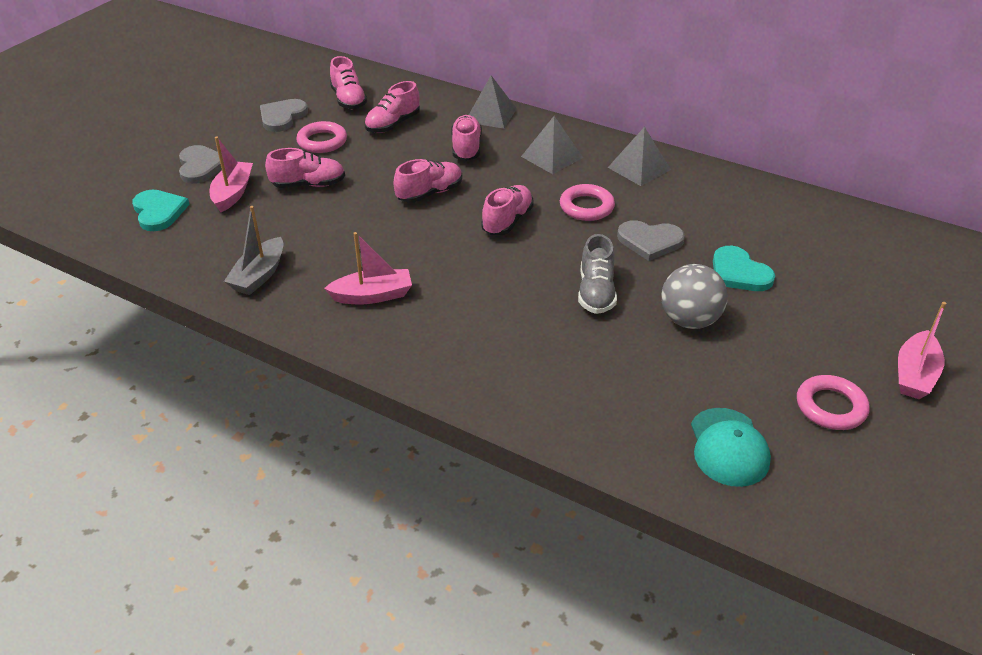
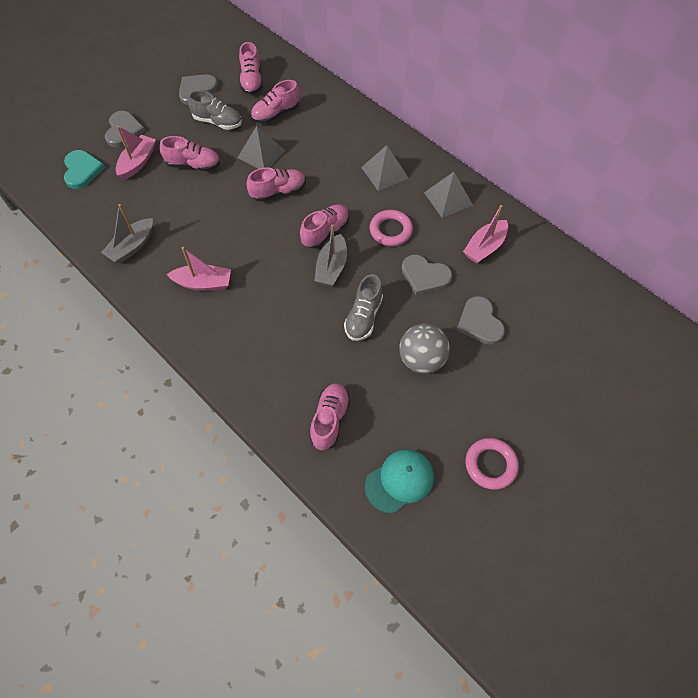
camera: 15 degrees right, 20 degrees up
(322, 141) = (218, 122): pink ring -> grey shoe
(466, 148) = (322, 150): pink shoe -> pink shoe (330, 420)
(491, 115) = (354, 118): grey pyramid -> grey pyramid (261, 154)
(531, 252) = (331, 267): none -> grey boat
(728, 447) = (399, 481): turquoise cap -> turquoise cap turned 135 degrees counterclockwise
(739, 273) = (479, 322): turquoise heart -> grey heart
(914, 375) = (569, 451): pink boat -> pink boat (484, 247)

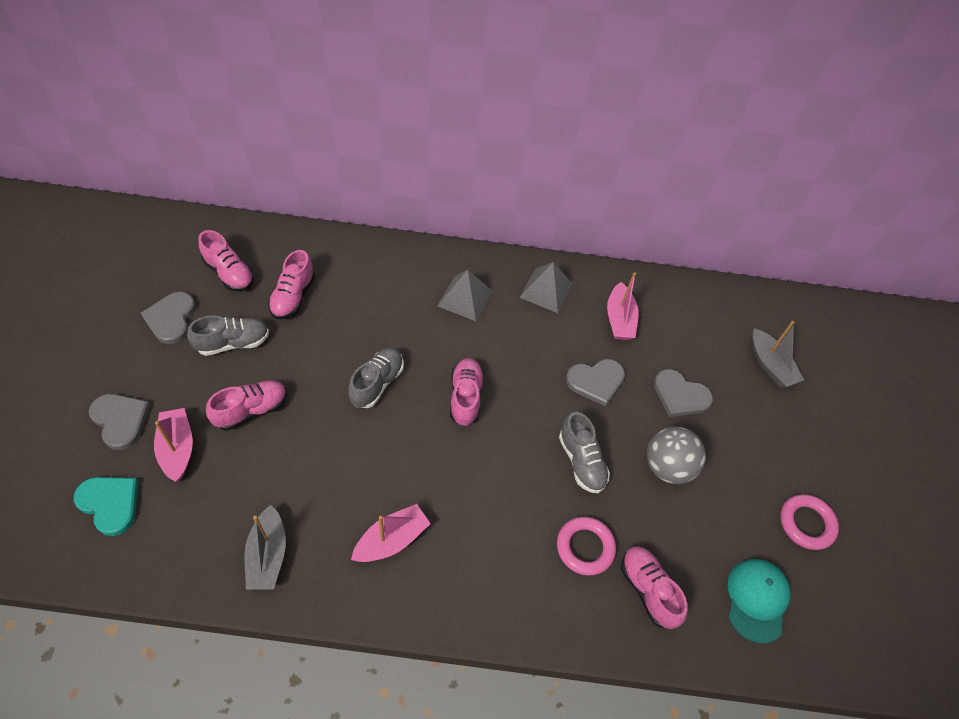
camera: 45 degrees left, 5 degrees down
(261, 154) = (319, 352): grey pyramid -> none
(278, 192) = (377, 383): pink shoe -> grey shoe
(331, 267) = (505, 430): grey boat -> grey boat (770, 365)
(390, 230) = (525, 355): pink ring -> pink ring (585, 547)

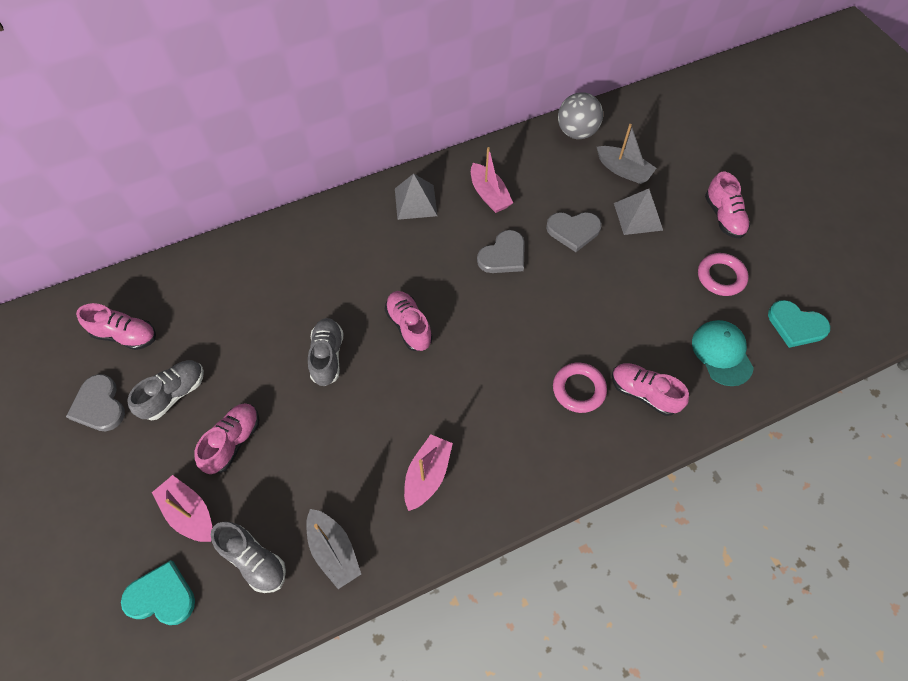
camera: 25 degrees left, 5 degrees up
(120, 420) = (117, 521): grey heart -> none
(293, 297) = (200, 324): pink shoe -> pink shoe (723, 217)
(465, 298) = (352, 244): grey pyramid -> grey pyramid (638, 216)
(581, 461) = (533, 325): grey shoe -> grey shoe (254, 560)
(668, 467) = (599, 291): grey ball -> grey ball (576, 132)
(859, 619) = (796, 325): none -> turquoise heart

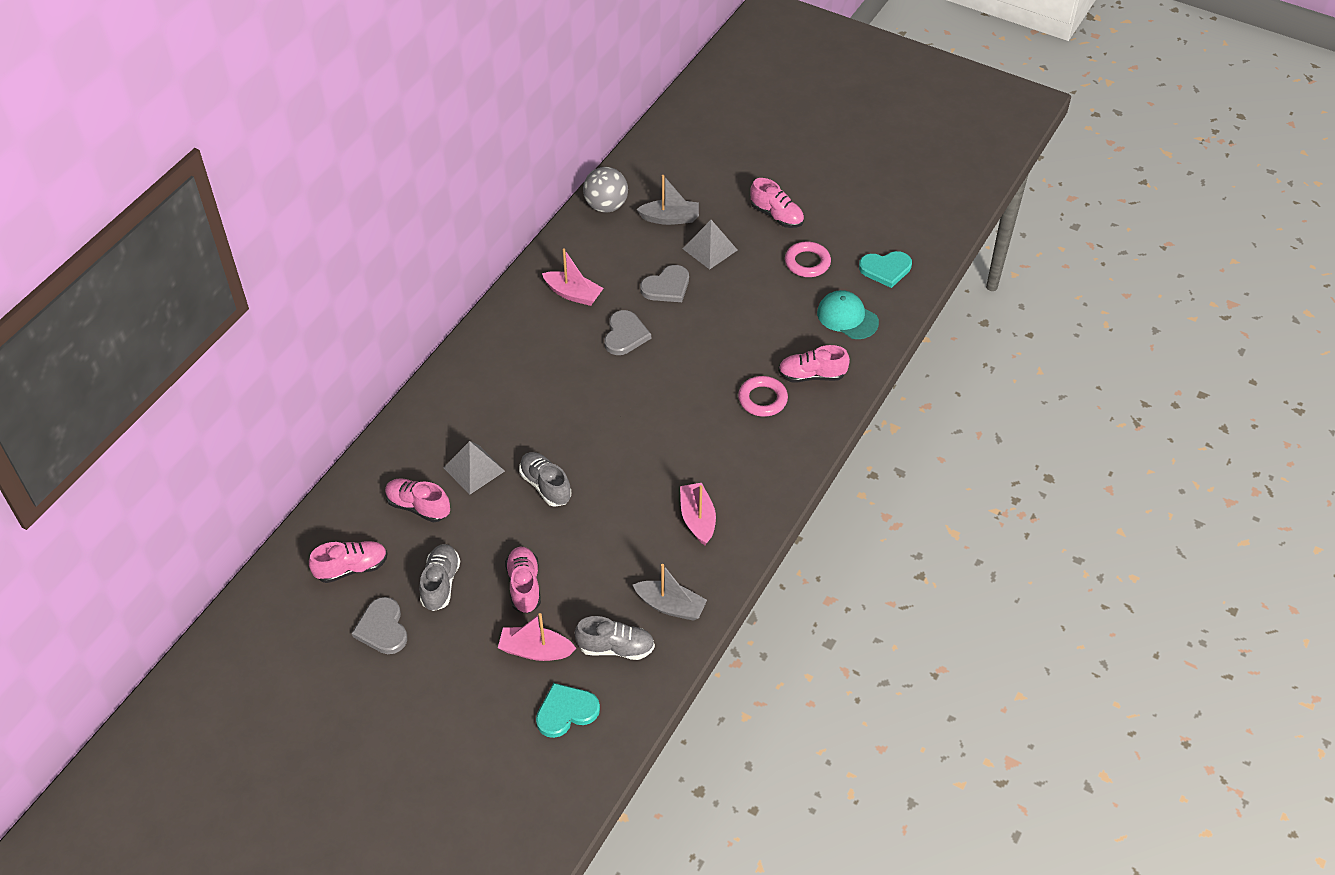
camera: 35 degrees left, 10 degrees down
(99, 405) = (382, 628): grey heart -> grey heart turned 45 degrees clockwise
(409, 326) = (593, 428): pink shoe -> pink shoe (418, 507)
(415, 202) = (514, 332): grey pyramid -> grey pyramid (474, 469)

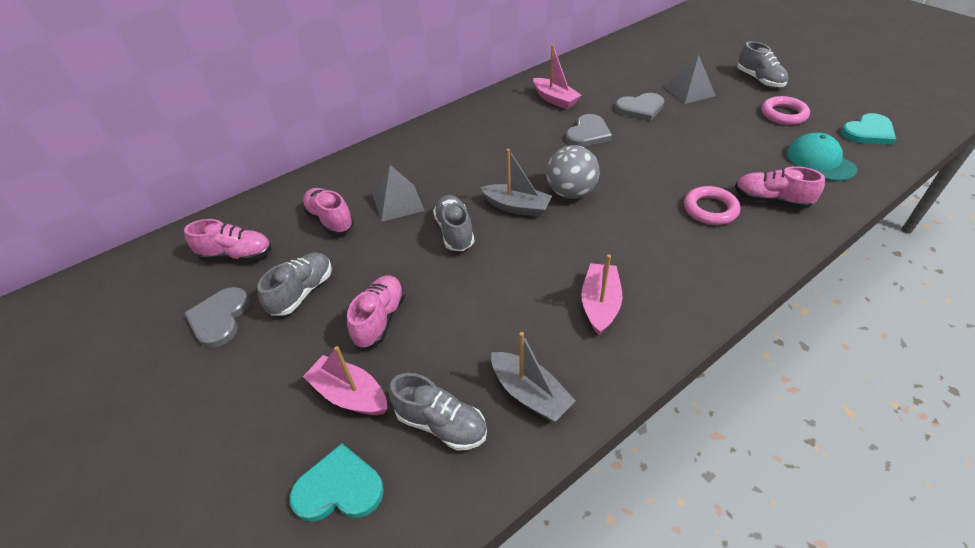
camera: 25 degrees right, 5 degrees down
(606, 206) = (608, 53): grey ball -> grey ball (571, 193)
(670, 218) = (660, 68): grey boat -> grey boat (517, 207)
(776, 216) = (759, 80): pink shoe -> grey shoe
(885, 269) = (868, 132): turquoise heart -> turquoise heart turned 45 degrees counterclockwise

